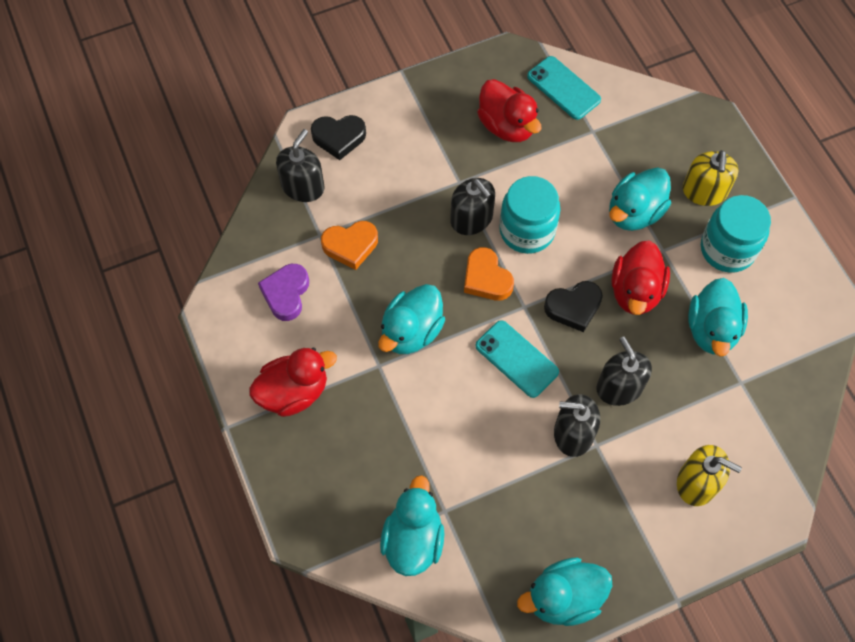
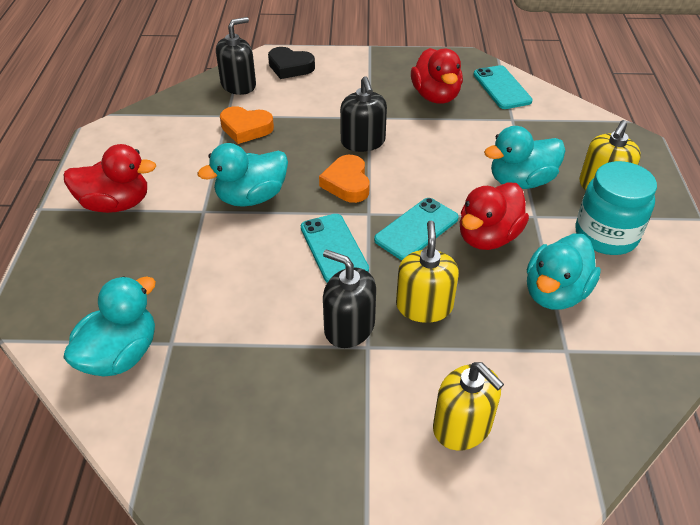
camera: 25 degrees right, 20 degrees down
(286, 294) = (168, 141): purple heart -> none
(527, 230) = (408, 163): turquoise jar -> none
(563, 598) = (232, 478): turquoise duck -> none
(573, 307) = (416, 229): black heart -> turquoise phone
(619, 387) = (424, 306): black soap dispenser -> yellow soap dispenser

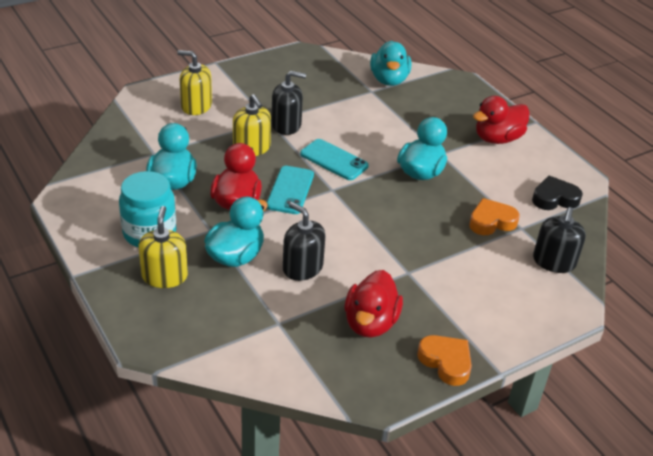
camera: 145 degrees right, 5 degrees down
(290, 67) = (538, 303): black heart -> black heart (554, 198)
(347, 183) = (367, 205): orange heart -> orange heart (446, 362)
(363, 142) = (389, 245): black soap dispenser -> black soap dispenser (302, 267)
(435, 96) = (370, 323): red duck -> red duck turned 120 degrees counterclockwise
(502, 88) = (313, 364): turquoise phone -> none

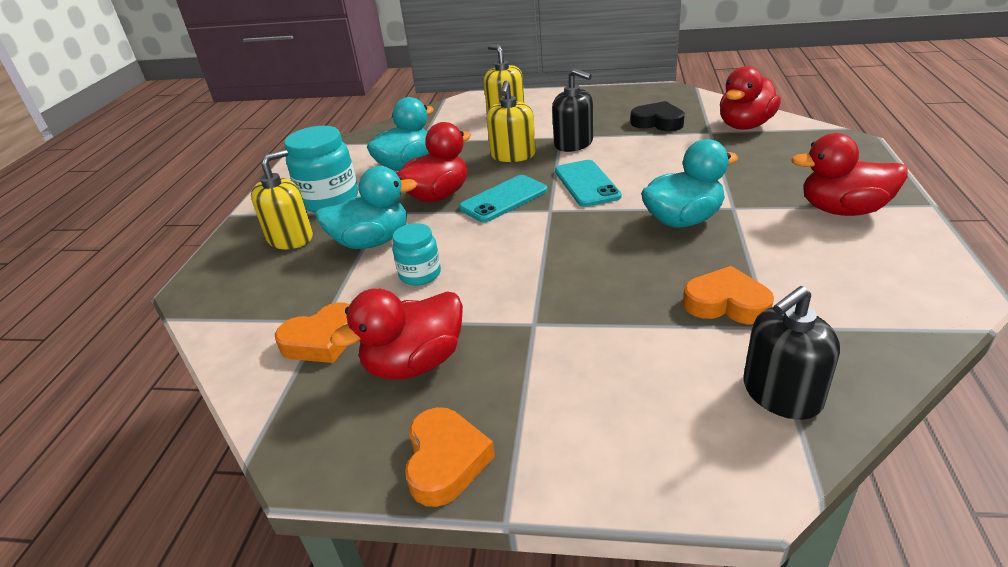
camera: 45 degrees right, 5 degrees down
(296, 335) = (322, 340): none -> orange heart
(302, 267) = (420, 274): black soap dispenser -> turquoise jar
(389, 80) = (745, 126): turquoise duck -> red duck
(554, 198) = (872, 306): black heart -> black heart (658, 122)

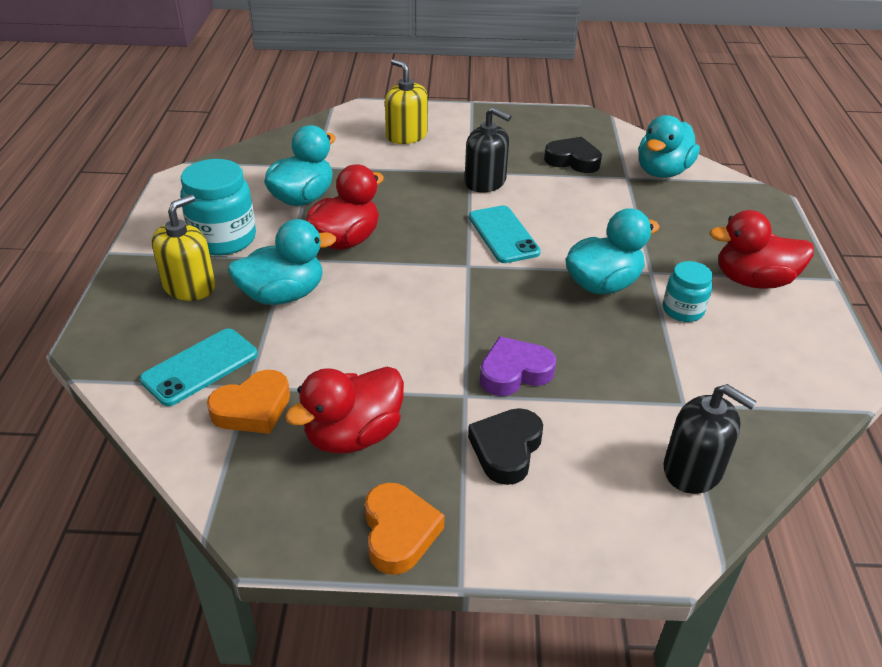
camera: 10 degrees left, 5 degrees up
(420, 274) = (342, 336): turquoise jar -> turquoise jar (683, 310)
(504, 199) = (418, 249): turquoise phone -> turquoise phone (200, 367)
(513, 155) = (421, 193): yellow soap dispenser -> none
(571, 375) = (506, 449): none -> black heart
(587, 301) = (514, 372): none -> purple heart
(726, 303) = (645, 378): orange heart -> none
(745, 126) = (662, 172): red duck -> turquoise duck
(781, 393) = (693, 469): black soap dispenser -> black soap dispenser turned 105 degrees counterclockwise

